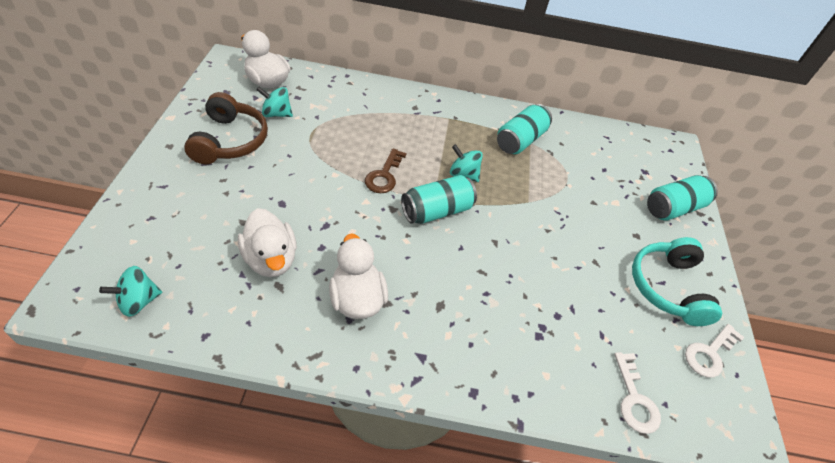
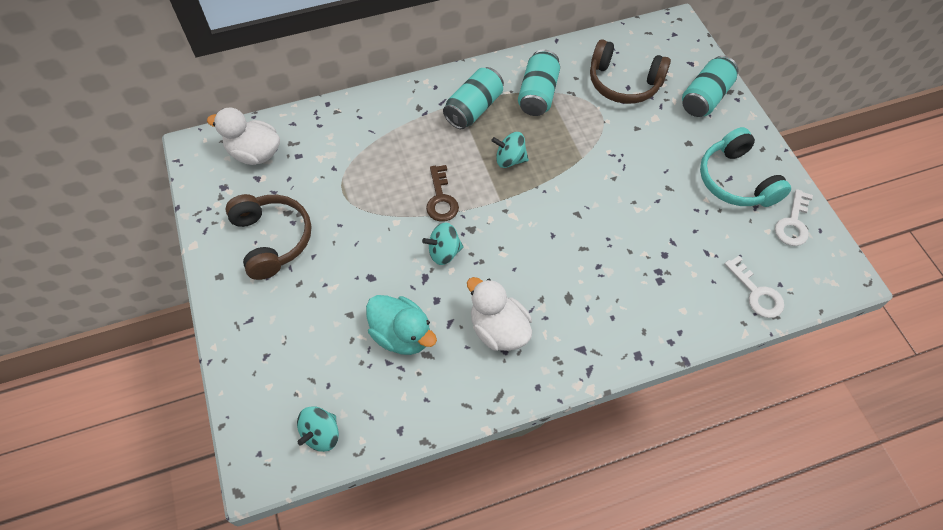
camera: 20 degrees left, 10 degrees up
(271, 259) = (402, 335): white duck -> turquoise duck
(276, 114) = (293, 186): turquoise spinning top -> turquoise spinning top (444, 252)
(436, 211) = (510, 210): turquoise can -> turquoise can (473, 109)
(602, 165) = (623, 83): none -> brown headphones

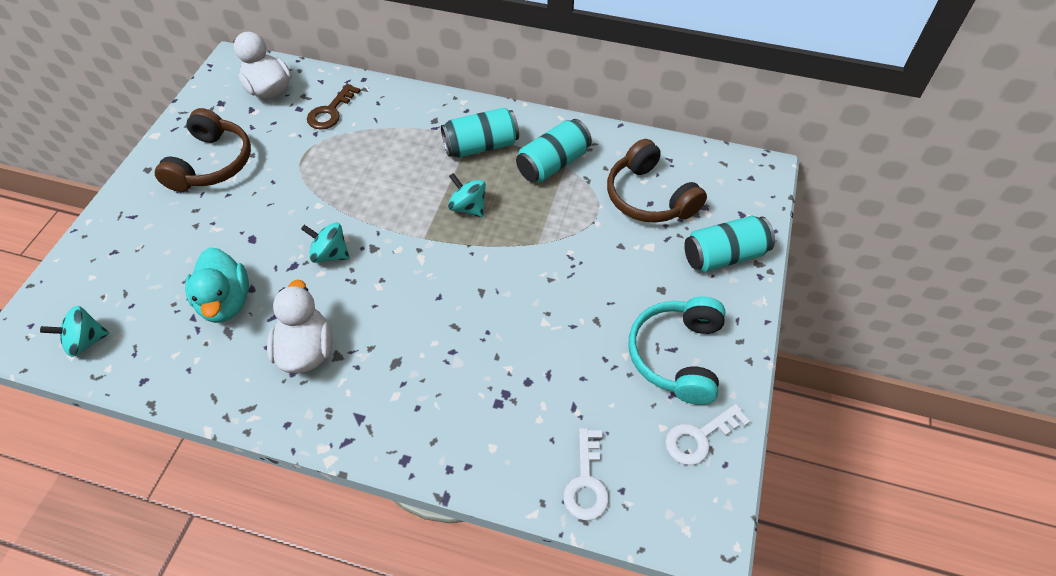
camera: 35 degrees right, 5 degrees down
(441, 199) = (374, 207): brown key -> brown key (330, 112)

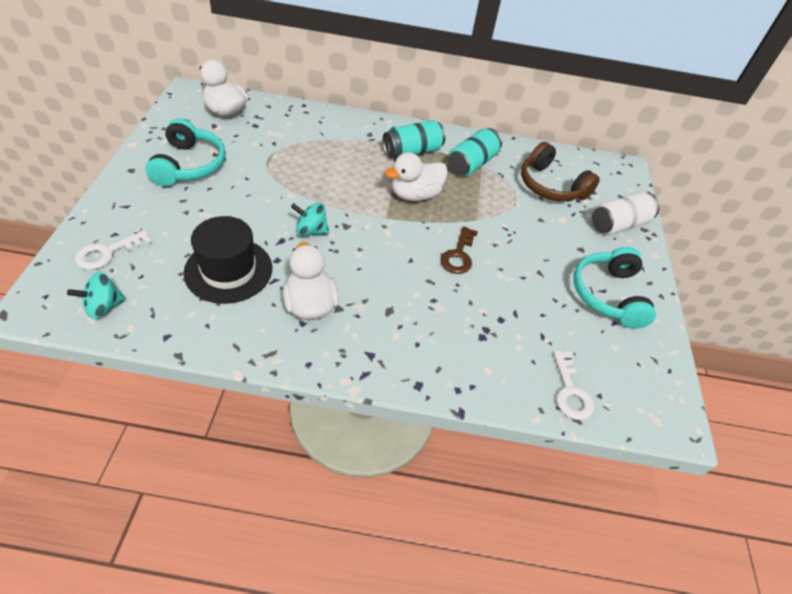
camera: 15 degrees left, 5 degrees down
(212, 163) = (189, 165): brown headphones -> turquoise headphones
(226, 302) = (228, 270): turquoise duck -> black hat
(330, 112) = (283, 127): brown key -> brown key (458, 255)
(468, 207) = (415, 195): turquoise spinning top -> white duck
(699, 437) = (644, 352): white key -> white key (107, 253)
(724, 256) = (618, 224): turquoise can -> white can

